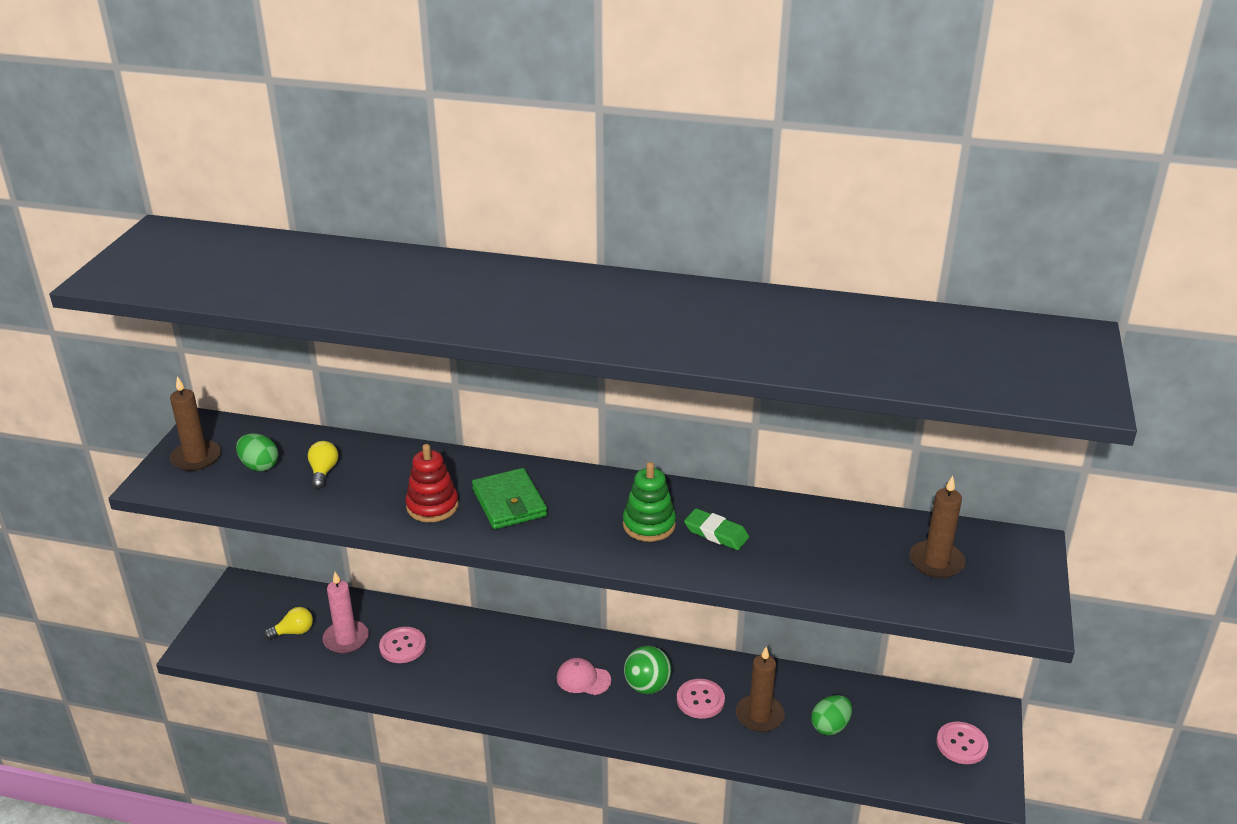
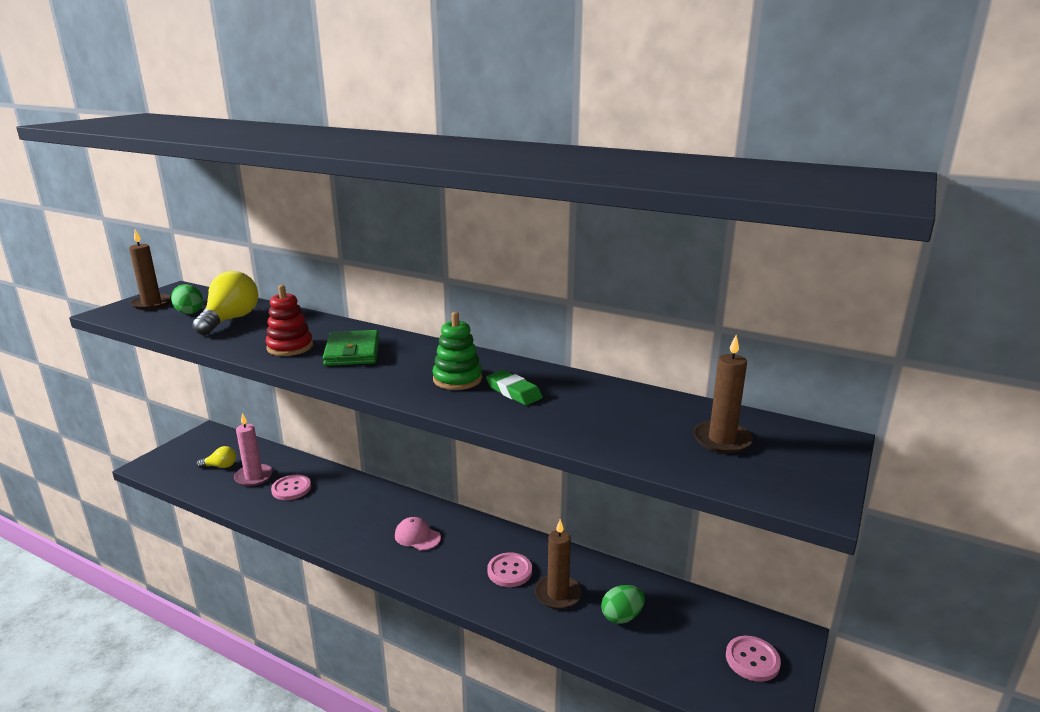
camera: 15 degrees right, 10 degrees down
(323, 472) = (230, 320): yellow light bulb -> yellow light bulb, size x1.91
(647, 686) = (468, 551): green ball -> none

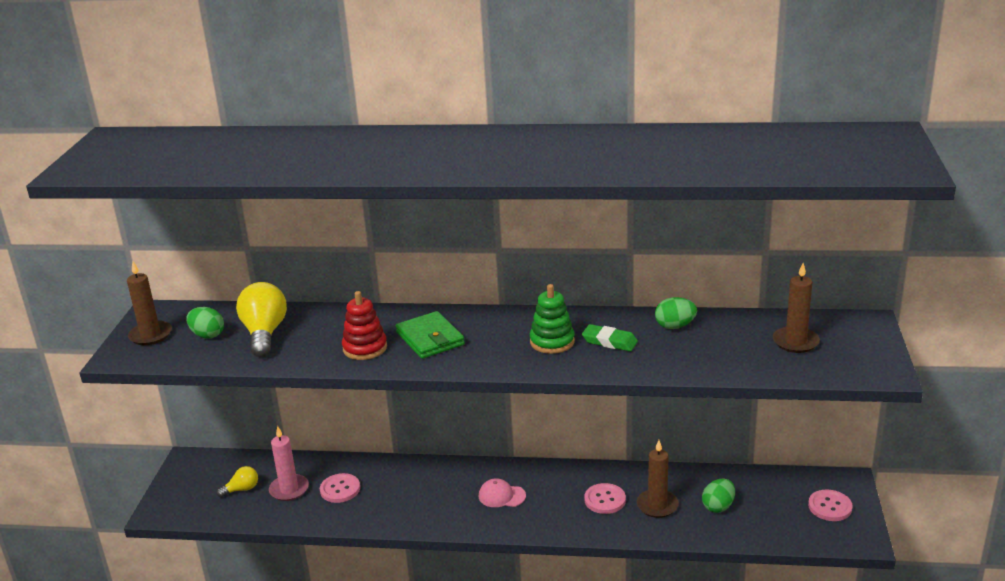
camera: 20 degrees left, 5 degrees up
(596, 393) = (675, 326): none -> green egg

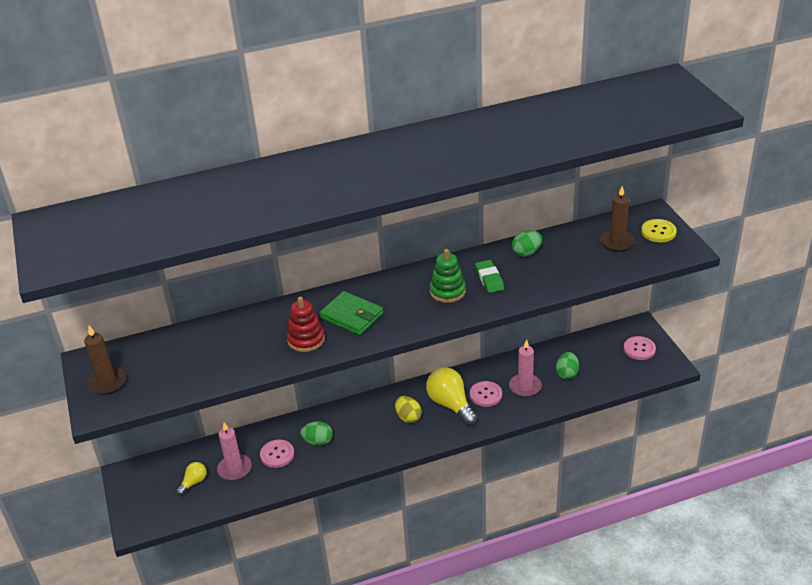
camera: 25 degrees left, 10 degrees up
(207, 335) = (160, 367): green egg -> green egg (318, 441)
(264, 334) = (209, 351): yellow light bulb -> yellow light bulb (450, 404)
(501, 496) = (408, 417): pink cap -> yellow egg
(609, 341) = (489, 279): green eraser -> green eraser turned 75 degrees clockwise
(657, 505) = (525, 387): brown candle -> pink candle
(859, 344) = (658, 232): none -> yellow button

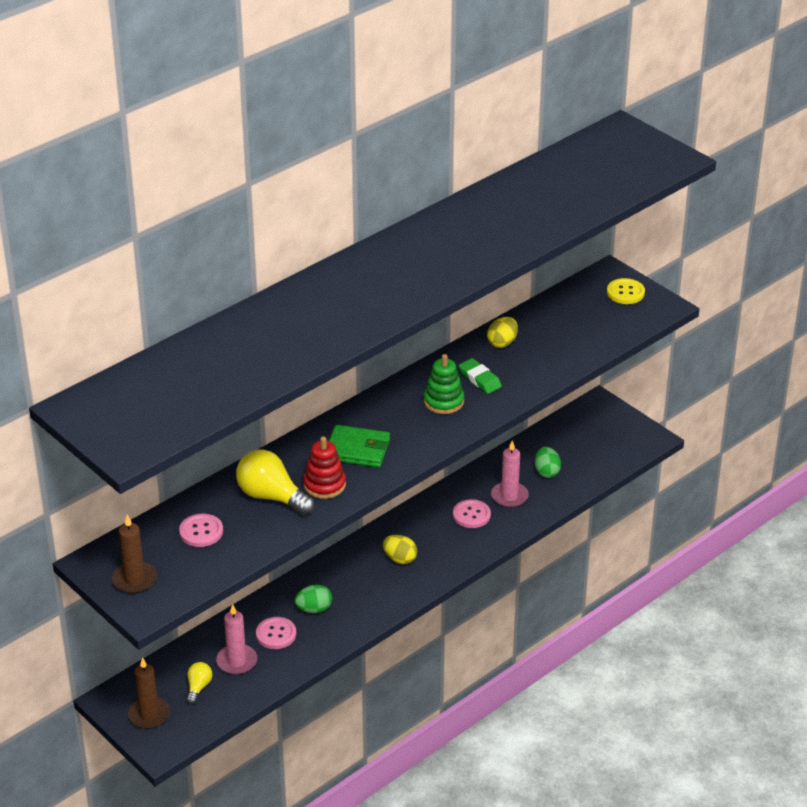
camera: 25 degrees left, 0 degrees up
(450, 404) = (439, 534): yellow light bulb -> yellow light bulb (271, 496)
(526, 253) = (502, 343): green egg -> yellow egg
(617, 242) = (589, 312): brown candle -> brown candle (149, 715)
(639, 349) = (610, 428): pink button -> pink button (201, 532)

